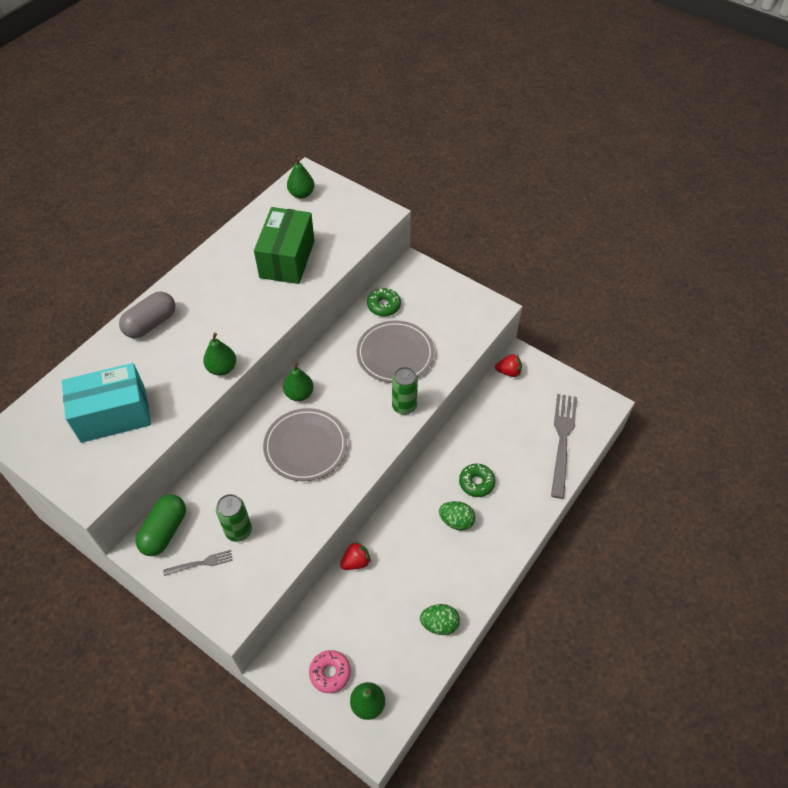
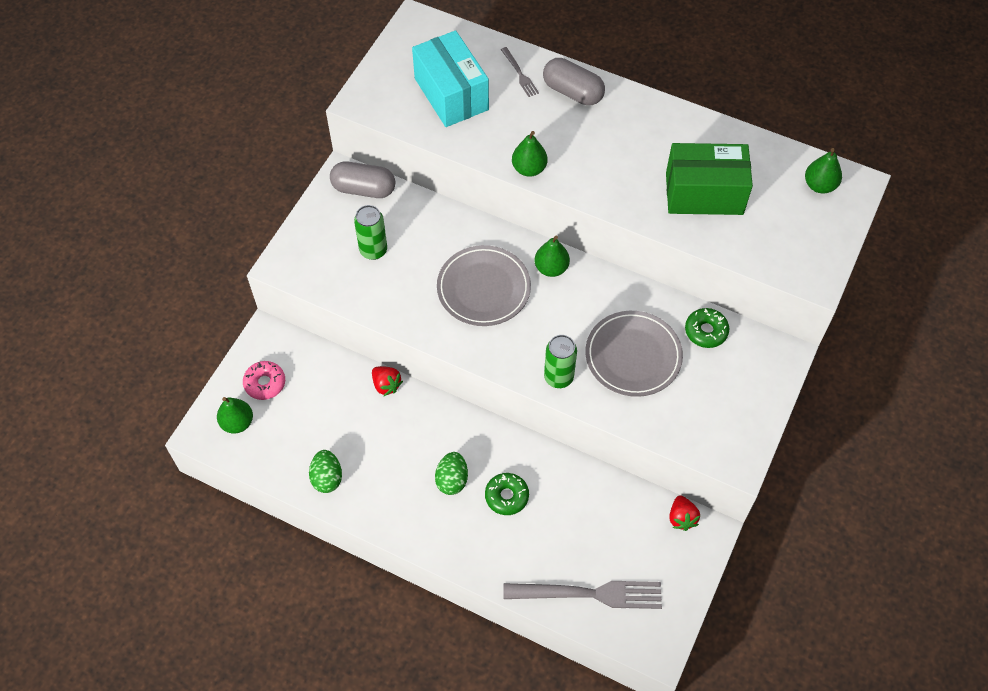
camera: 80 degrees right, 5 degrees up
(164, 531) = (364, 189): green capsule -> grey capsule
(201, 563) = (334, 227): grey fork -> grey fork (519, 74)

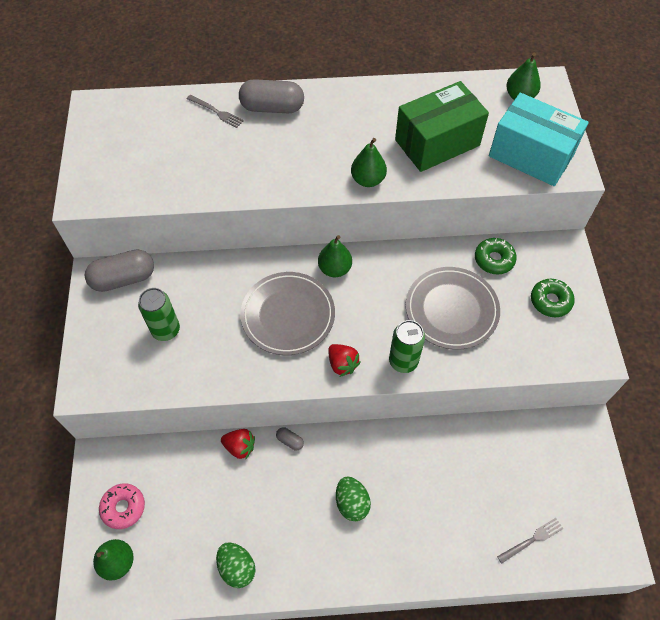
camera: 30 degrees left, 0 degrees up
(431, 402) = (290, 441): none -> grey capsule
(451, 94) = (165, 154): turquoise box -> turquoise box (531, 155)
(506, 496) = (408, 491): green donut -> green donut (550, 301)
(529, 169) = (277, 188): green pear -> green pear (368, 180)
(588, 594) = (532, 540): grey fork -> grey fork, size x0.48
(681, 518) = (558, 427): red strawberry -> red strawberry (342, 364)

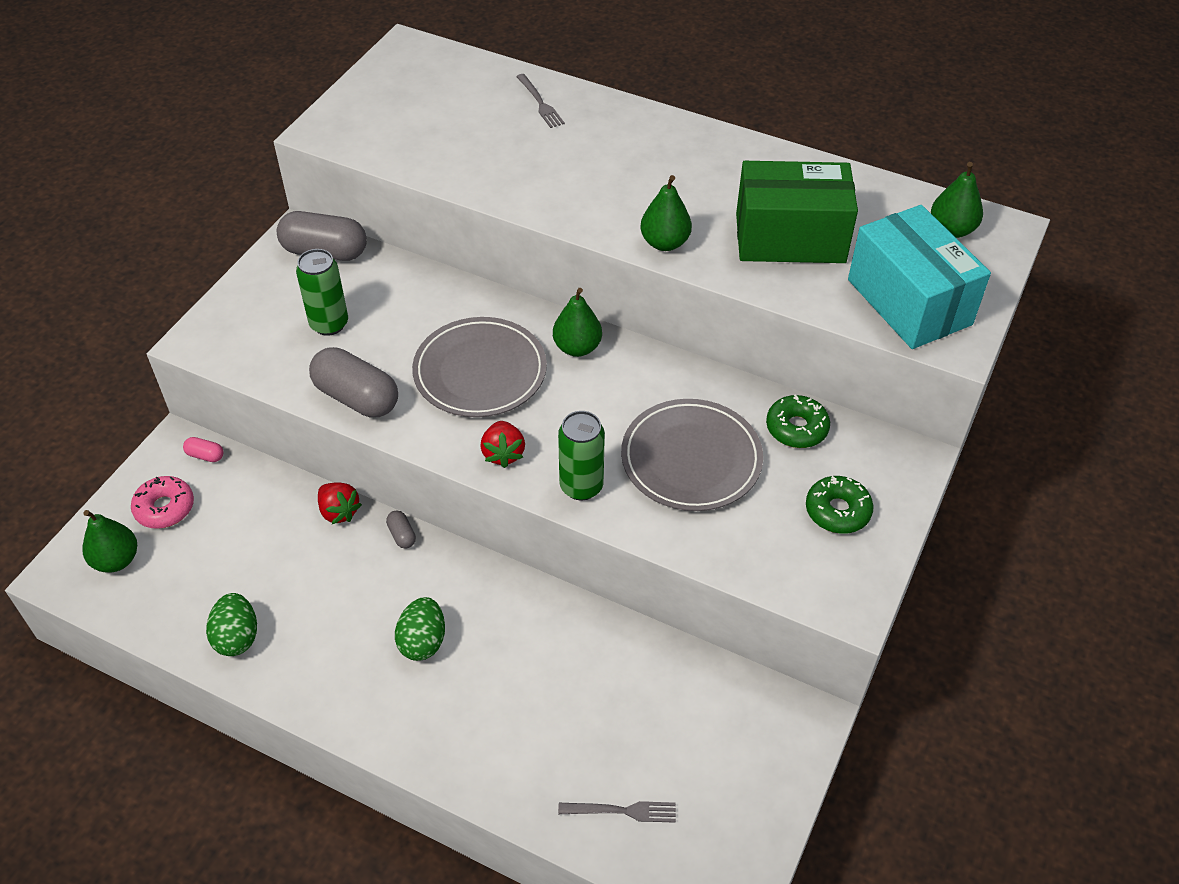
camera: 30 degrees right, 10 degrees down
(123, 456) = (205, 455): none -> pink capsule
(272, 108) = (610, 123): grey capsule -> grey capsule (356, 398)

